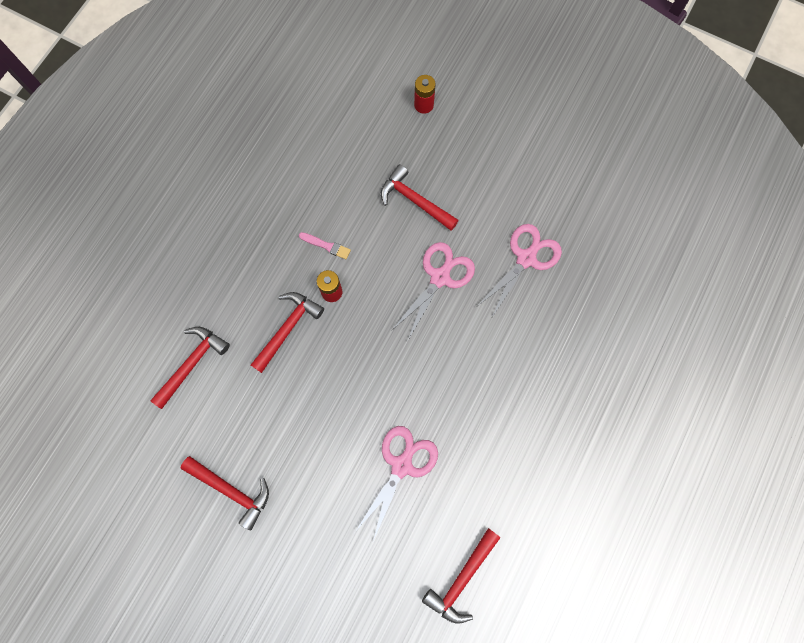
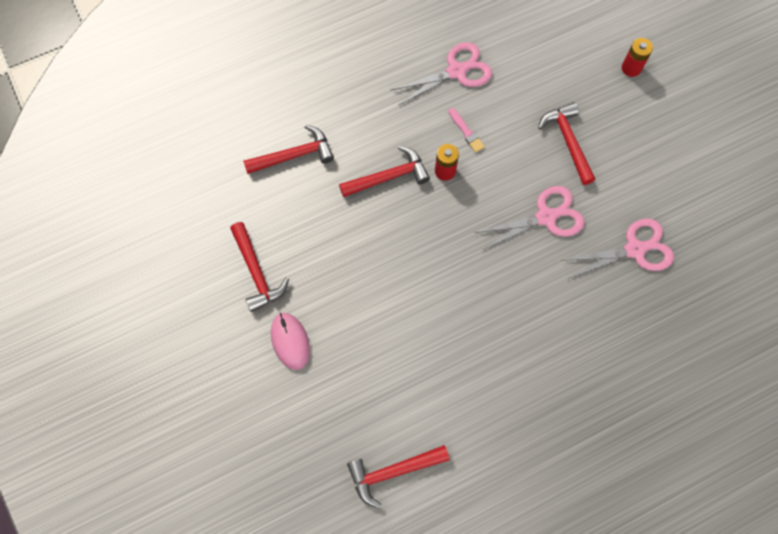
camera: 35 degrees right, 5 degrees down
(302, 530) = (290, 341): none -> pink mouse
(401, 465) = (406, 346): pink scissors -> pink scissors (456, 71)

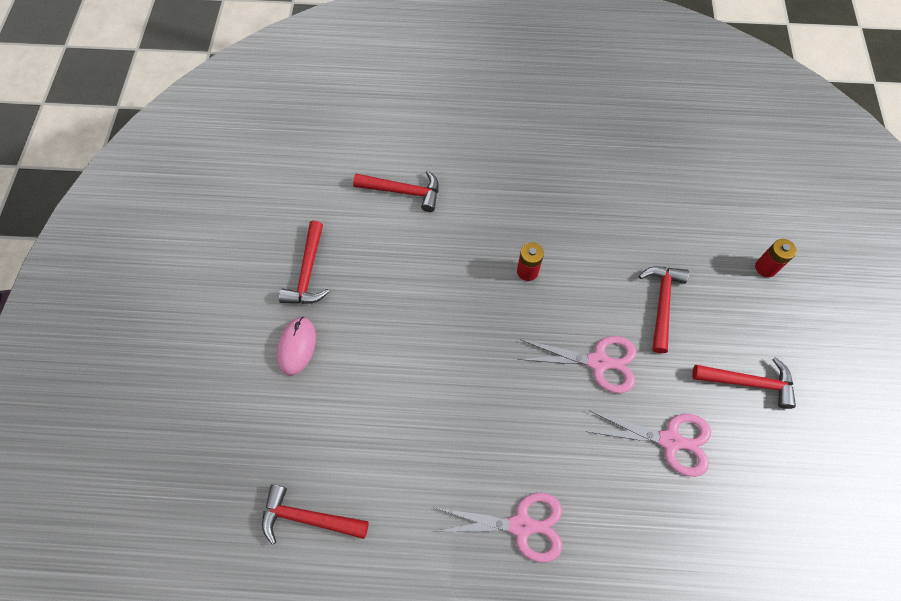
camera: 30 degrees right, 5 degrees down
(389, 177) = (473, 250): red hammer -> red hammer (748, 382)
(456, 71) = (591, 190): pink scissors -> pink scissors (521, 525)
(466, 131) = (568, 246): pink brush -> none

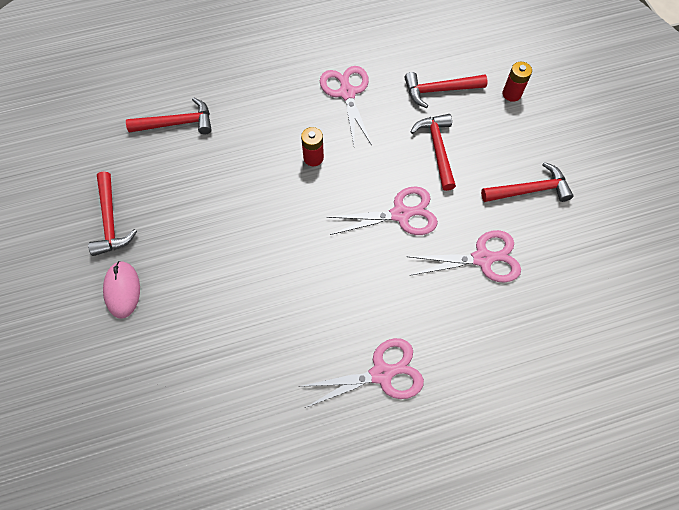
camera: 20 degrees left, 0 degrees up
(308, 518) = (185, 438): red hammer -> red hammer (439, 90)
(585, 212) = (347, 93): none -> pink scissors

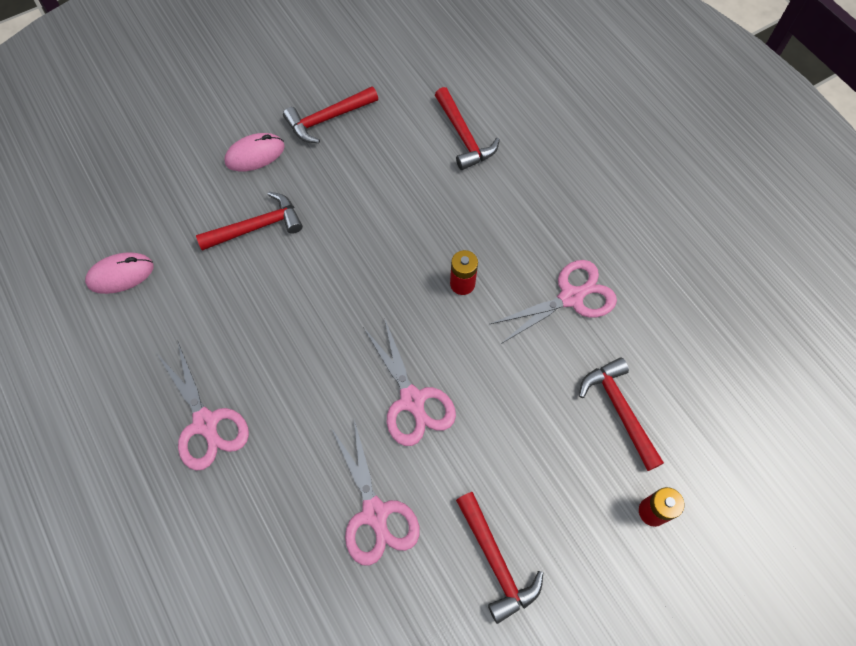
camera: 75 degrees right, 0 degrees up
(209, 434) = (120, 274): none -> pink mouse
(437, 149) = (522, 425): red hammer -> red hammer (257, 227)

